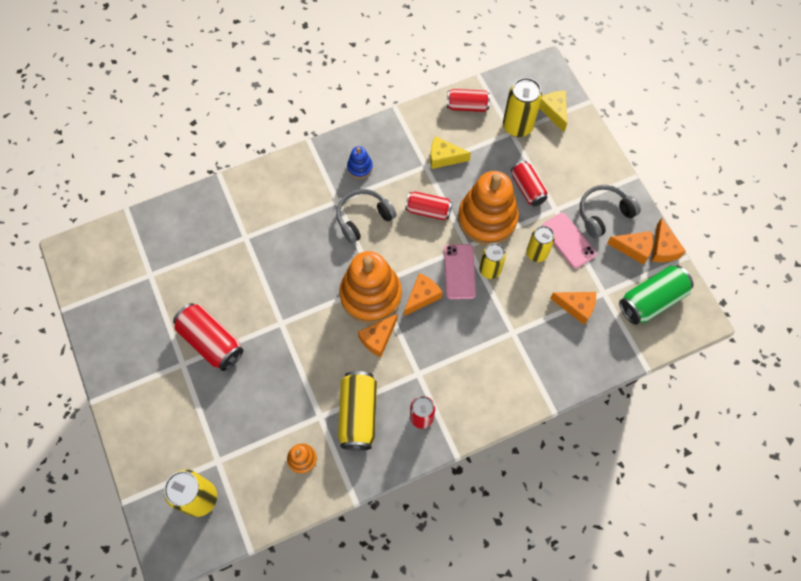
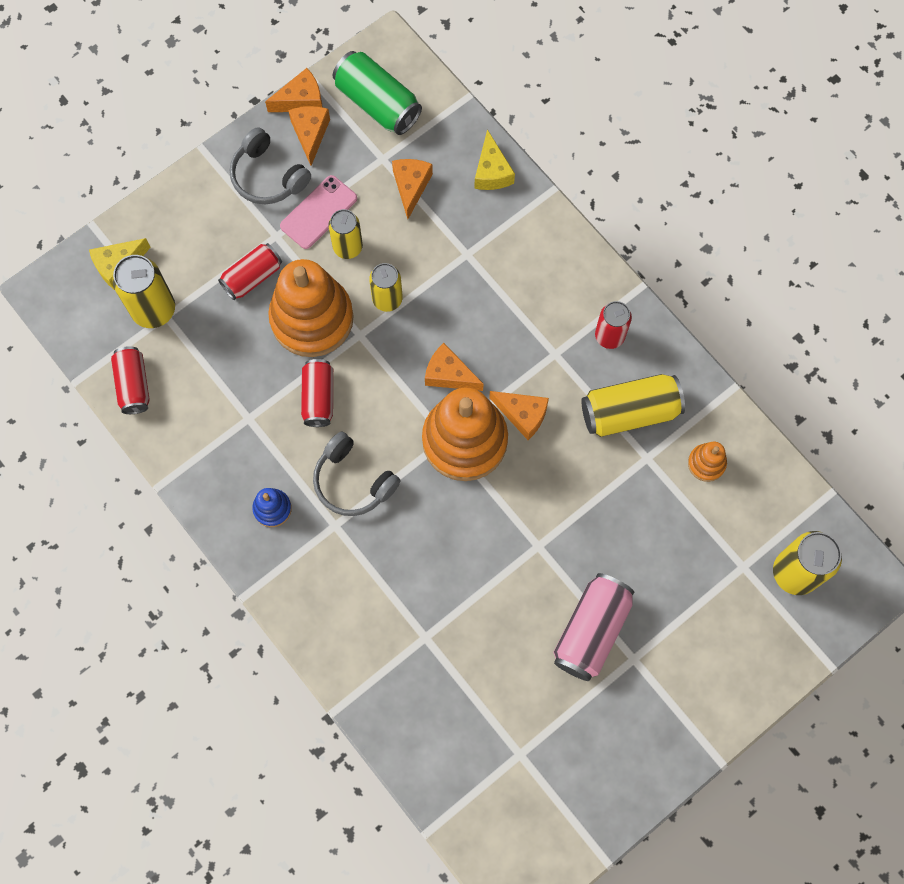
camera: 105 degrees left, 5 degrees up
(211, 341) = (591, 630): red can -> pink can
(444, 157) = (228, 397): yellow cheese -> yellow cheese (491, 172)
(459, 271) = (400, 336): pink phone -> none

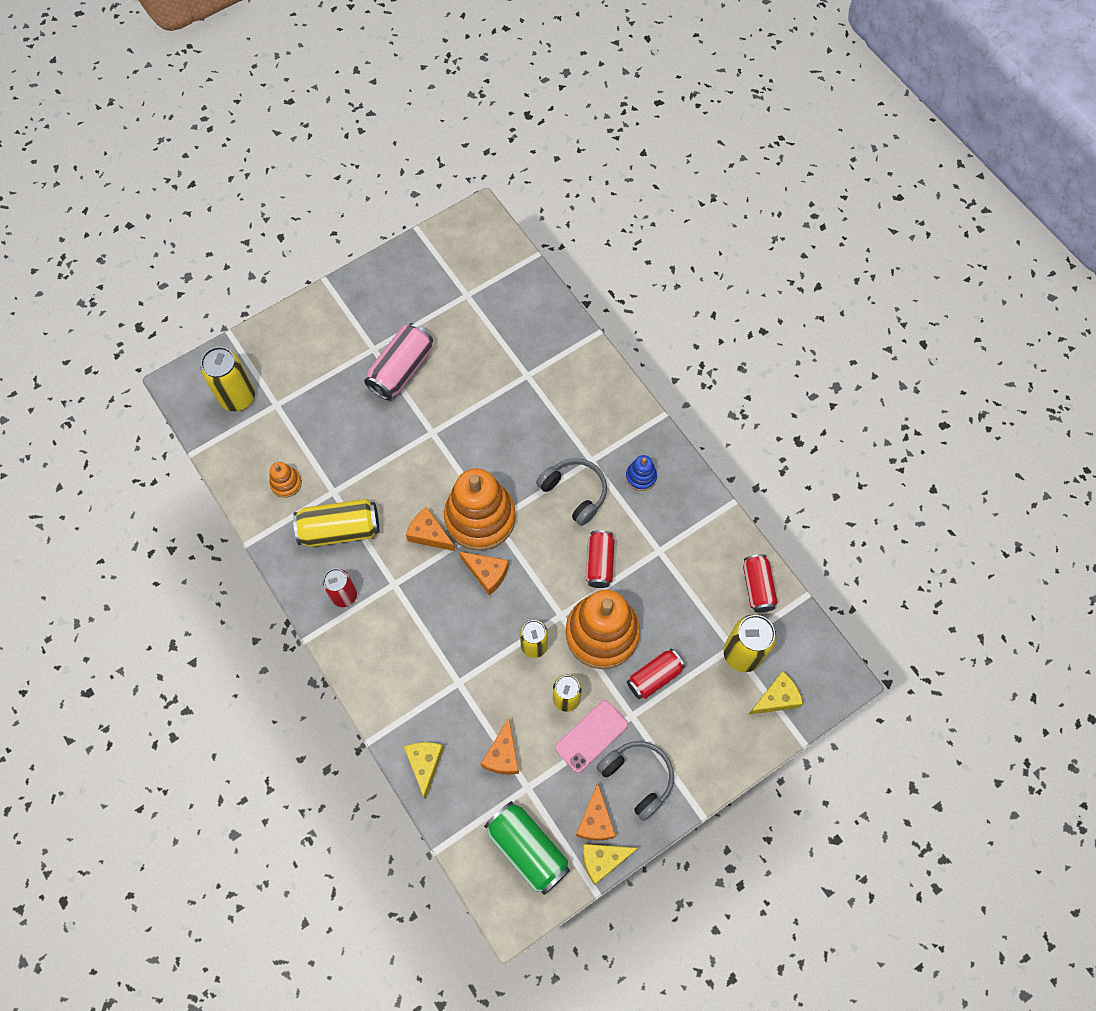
camera: 175 degrees left, 5 degrees down
(301, 100) = (603, 860): orange cheese -> yellow cheese

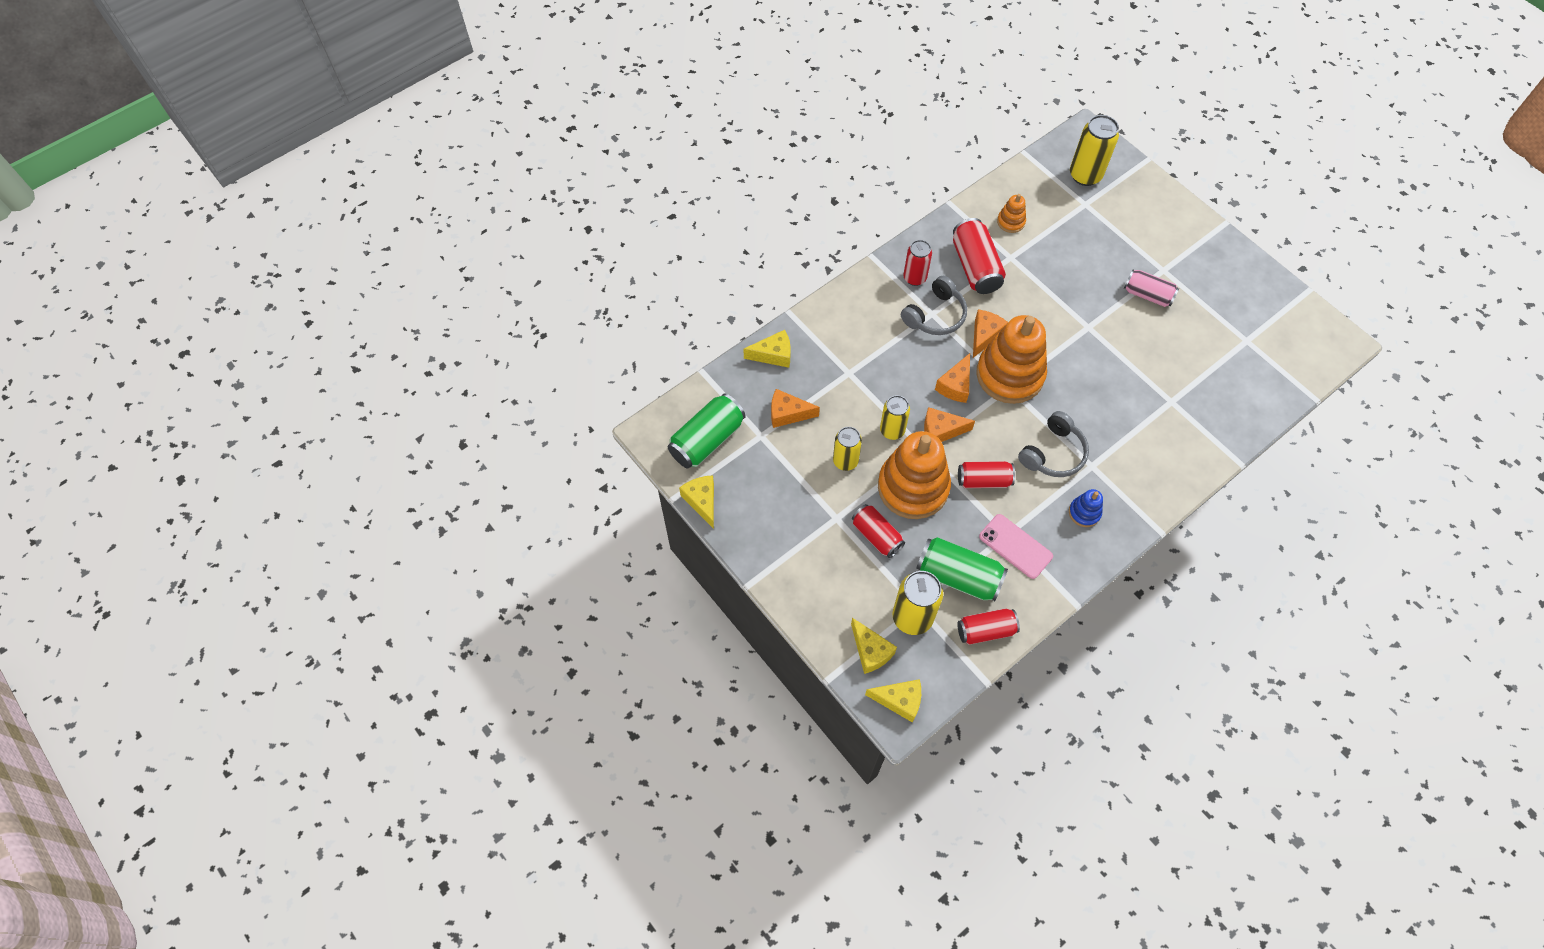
camera: 85 degrees right, 5 degrees down
(340, 529) = (975, 267): yellow can -> red can
(401, 370) = (1147, 295): pink can -> pink can, size x0.67
(591, 736) = (813, 484): pink phone -> pink phone (1015, 546)
(595, 820) = (736, 493): orange cheese -> orange cheese (941, 430)
(638, 778) = (778, 526): grey headphones -> grey headphones (935, 315)
(701, 604) = (958, 576): none -> green can
(826, 677) = (899, 701): none -> yellow cheese

